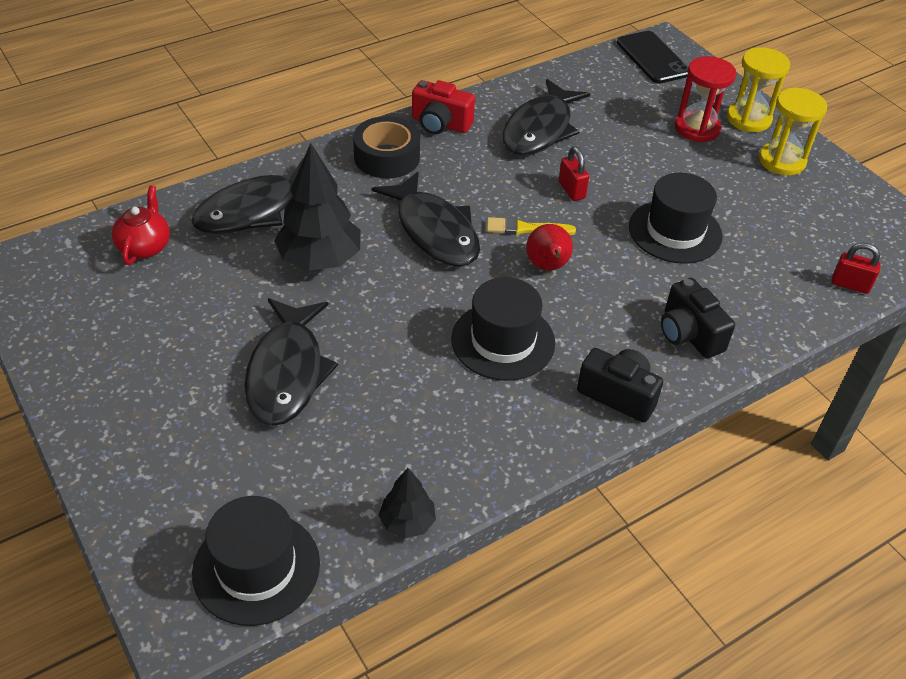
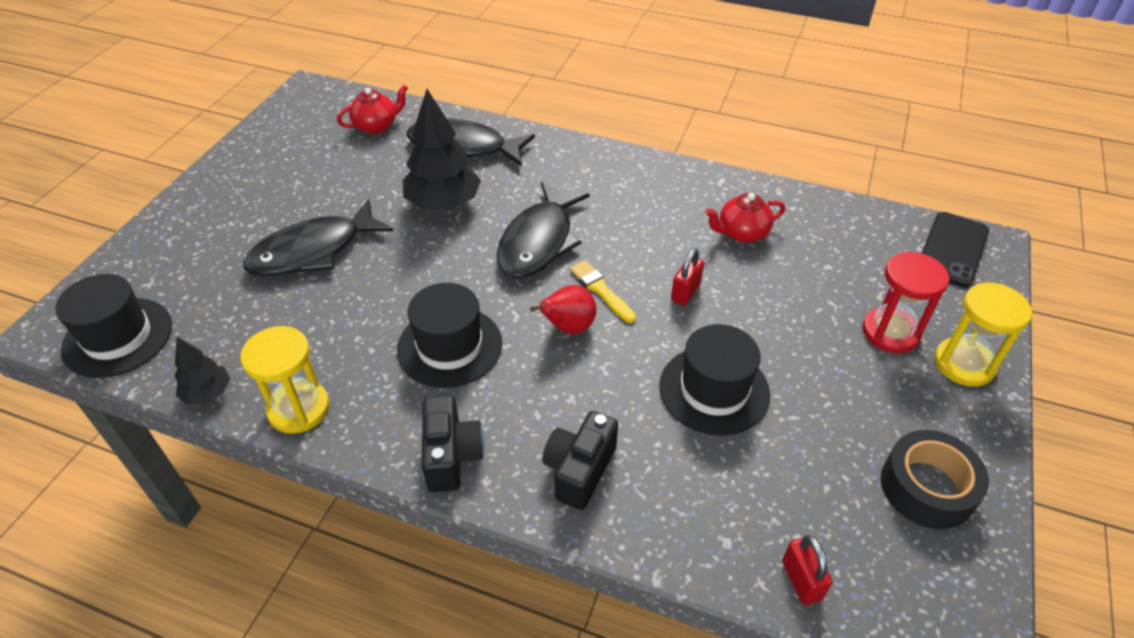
camera: 55 degrees right, 0 degrees up
(387, 157) = (595, 173): black tape -> black tape (927, 487)
(440, 124) = (671, 177): red camera -> none
(540, 129) = (741, 233): black fish -> red teapot
(782, 161) = (932, 423): yellow hourglass -> yellow hourglass (299, 409)

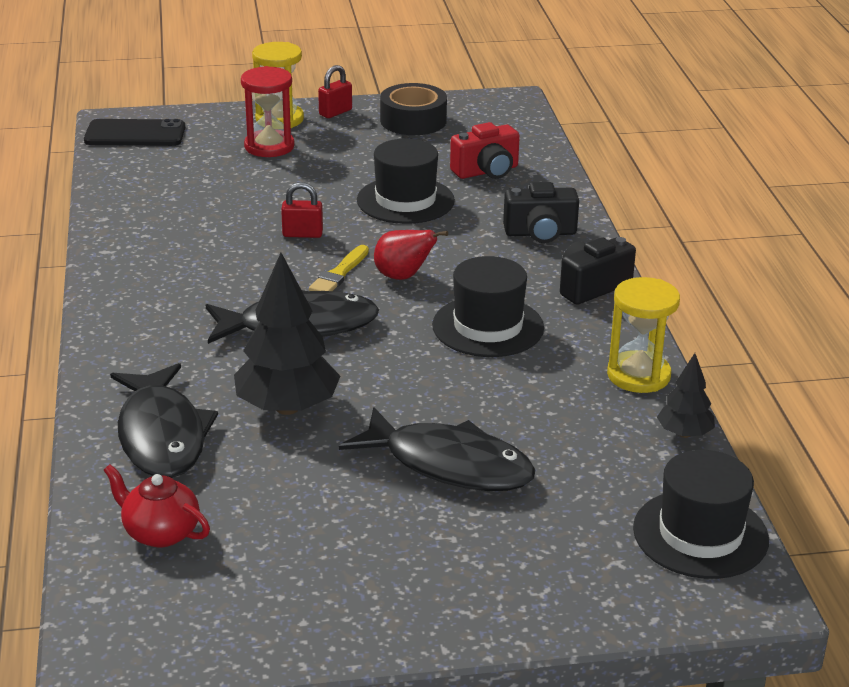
camera: 120 degrees left, 15 degrees down
(741, 233) = (190, 225): red teapot -> none
(751, 495) = (486, 171): none -> red camera
(801, 580) = (530, 147): red padlock -> red padlock (335, 112)

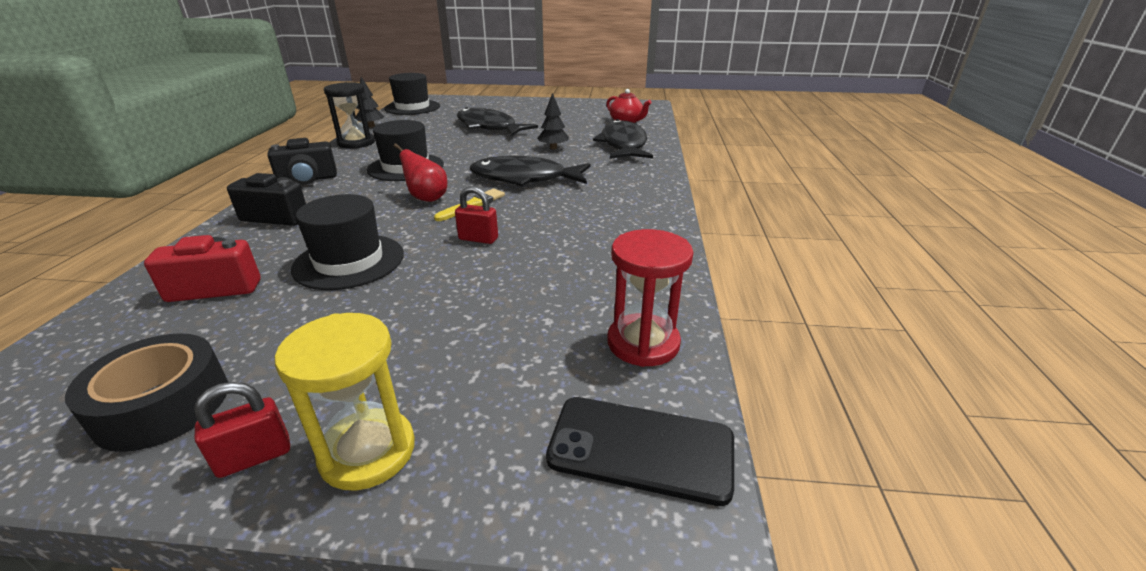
camera: 165 degrees left, 0 degrees up
(269, 146) = (432, 374): red hourglass -> red hourglass (643, 343)
(287, 407) = (553, 148): black tree -> black tree, size x0.54
(638, 375) = (356, 143): yellow hourglass -> black hourglass

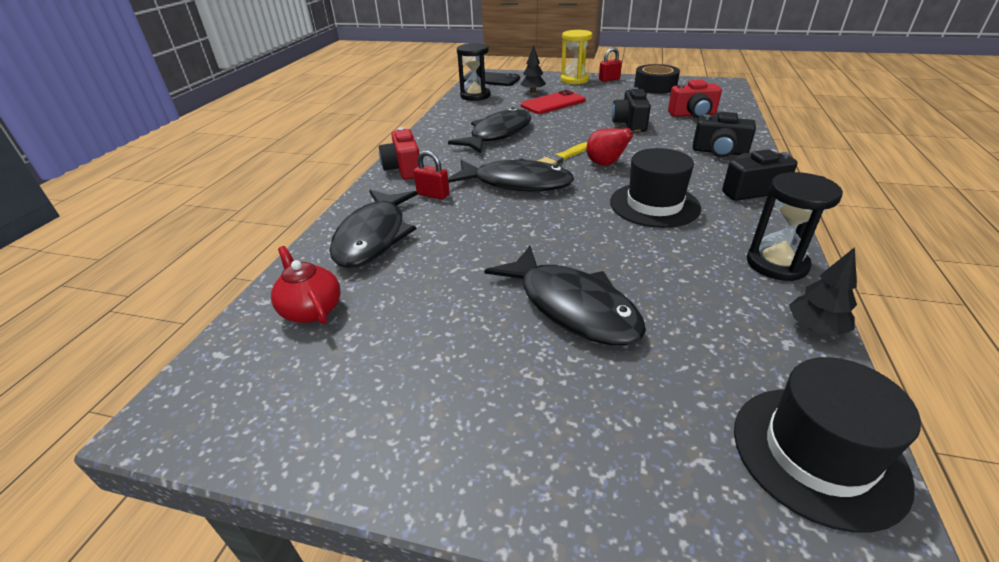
camera: 170 degrees left, 5 degrees up
(349, 261) = (629, 124): black hat -> black camera
(462, 317) = (553, 103): none -> red phone
(478, 239) = (552, 133): red padlock -> red padlock (433, 195)
(553, 148) = (472, 234): black tree -> black tree (533, 92)
(558, 235) = (498, 134): none -> black fish
(643, 343) = (475, 96): red hourglass -> black hourglass
(648, 187) = (404, 169): none -> red camera

